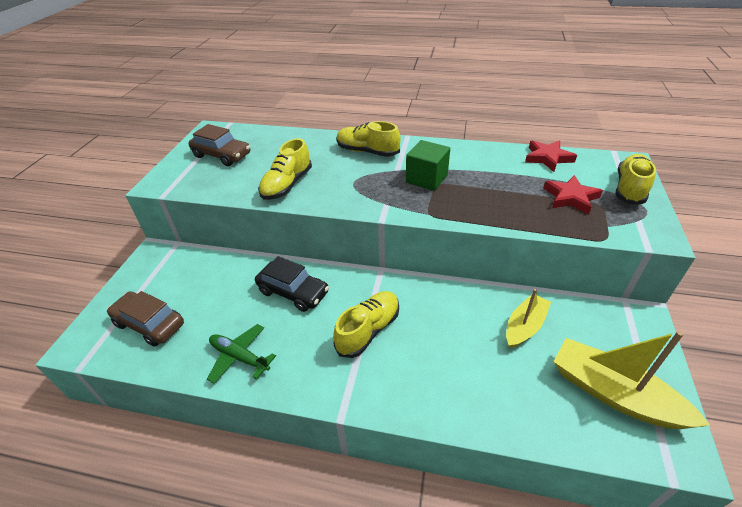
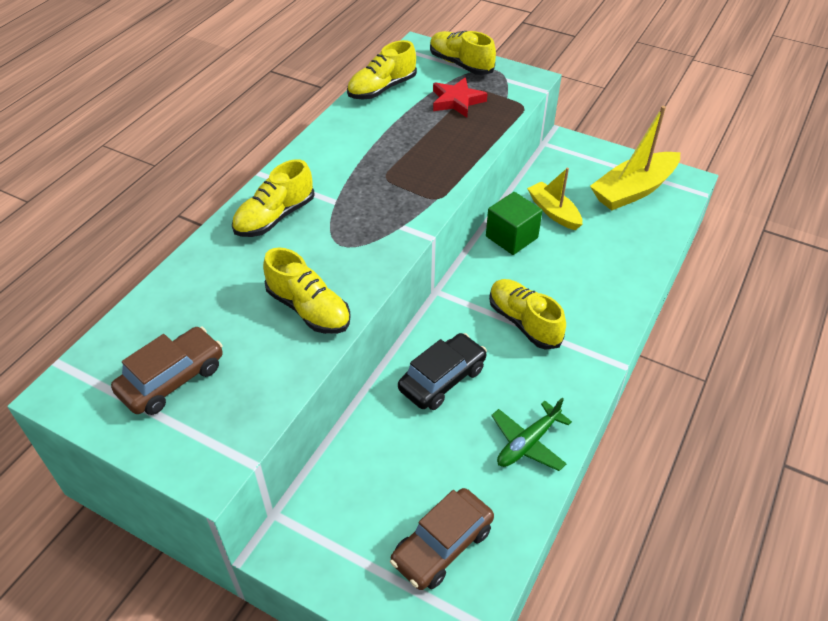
camera: 75 degrees left, 5 degrees up
(426, 179) = (369, 183): green cube -> green cube (511, 237)
(548, 158) = (382, 89): red star -> yellow shoe

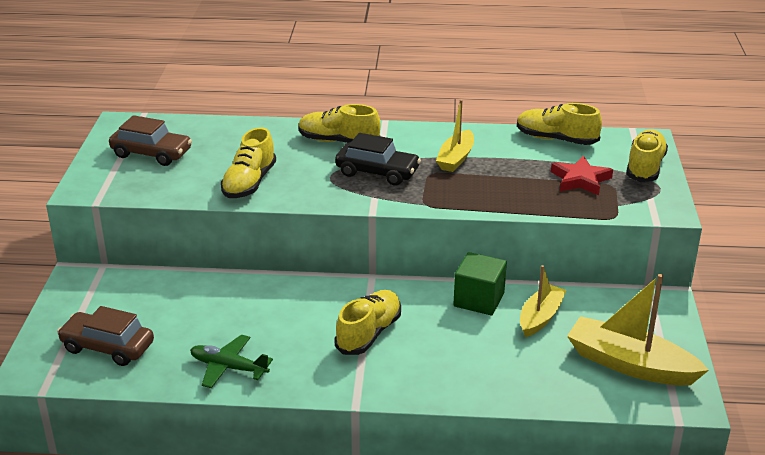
camera: 65 degrees right, 15 degrees down
(370, 154) = (456, 158): none -> yellow boat
(442, 379) = (271, 305): black car -> black car (377, 172)

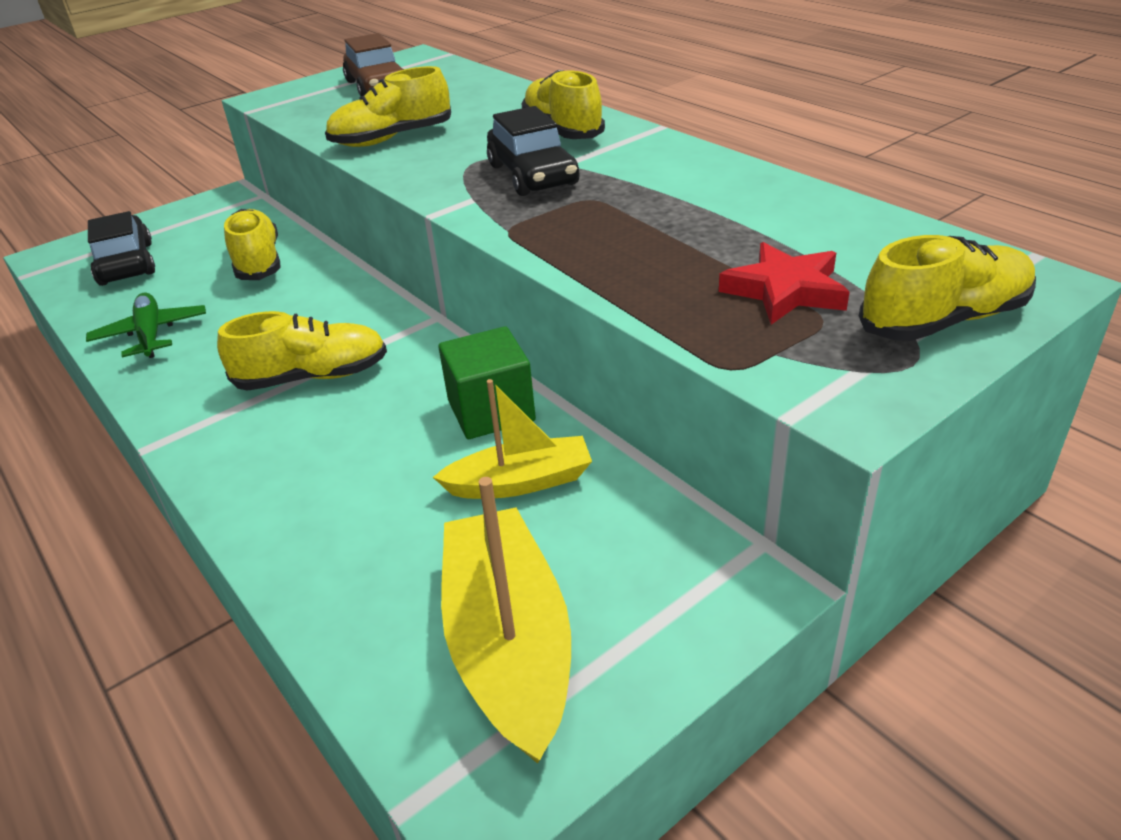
camera: 50 degrees right, 5 degrees up
(107, 347) = (126, 263): brown car -> black car
(456, 158) = (658, 194): yellow boat -> none
(556, 139) = (857, 223): yellow shoe -> yellow shoe (258, 262)

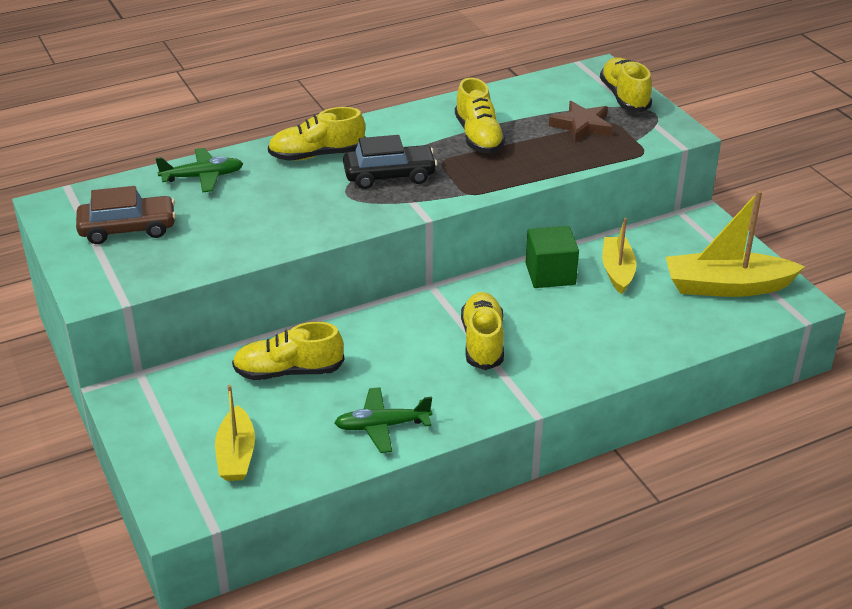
camera: 80 degrees left, 0 degrees up
(126, 263) = (236, 455): black car -> yellow boat
(392, 139) = (271, 227): yellow shoe -> yellow shoe (478, 137)
(487, 93) = (203, 177): none -> green plane
(785, 290) = (582, 126): red star -> brown star

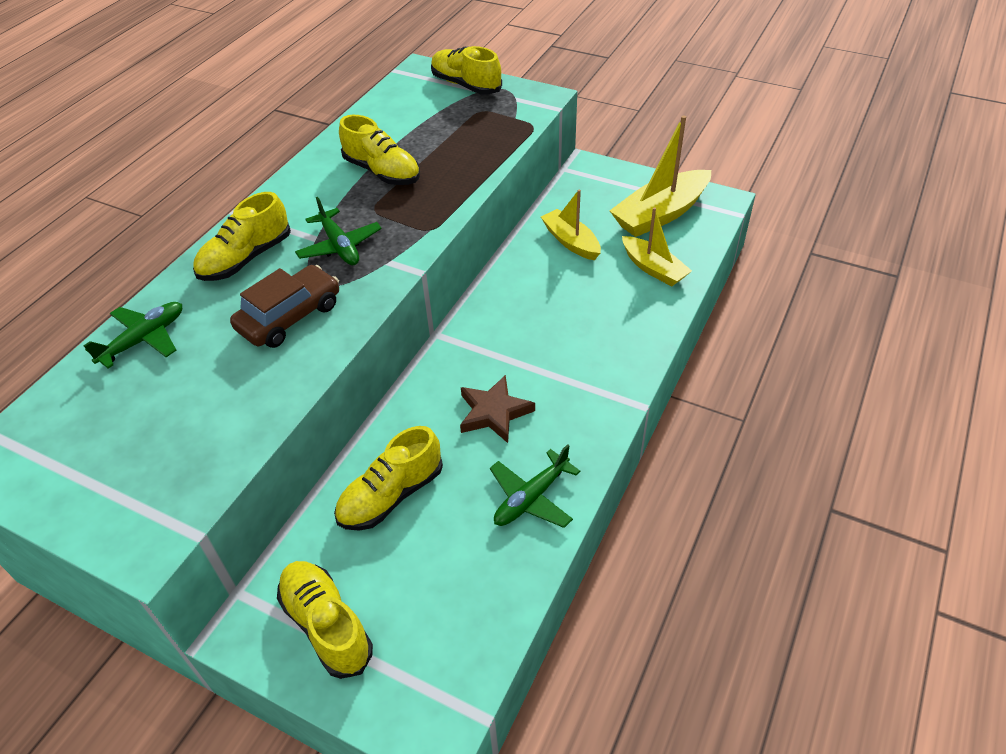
camera: 35 degrees left, 10 degrees up
(128, 229) = (113, 443): brown car -> brown car (290, 317)
(236, 455) = (428, 619): yellow boat -> yellow boat (653, 269)
(389, 176) = (340, 246): black car -> green plane
(482, 342) = (532, 363): yellow shoe -> yellow shoe (326, 625)
(550, 274) = (523, 271): green cube -> none
(582, 126) = (459, 124): brown star -> brown star (494, 412)

